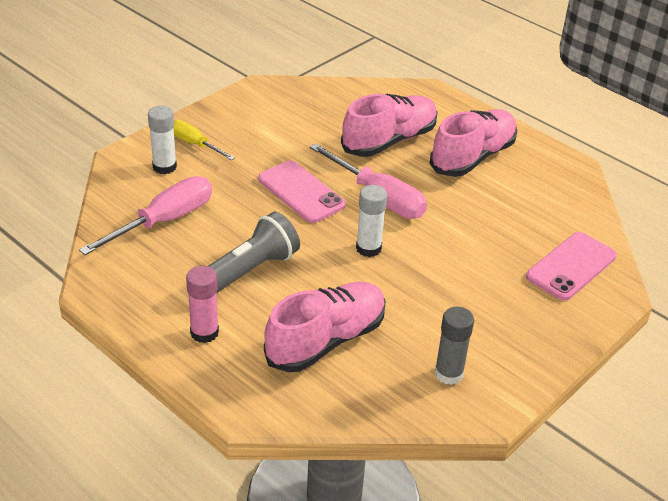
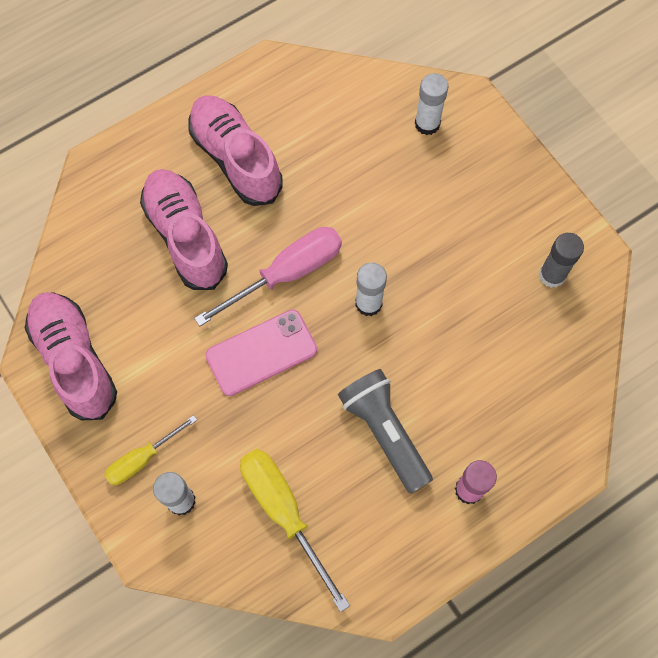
camera: 75 degrees left, 30 degrees up
(164, 221) = (284, 512): pink screwdriver -> yellow screwdriver
(326, 340) = (496, 374): pink shoe -> pink shoe (75, 360)
(571, 266) = (427, 124): pink phone -> white glue stick

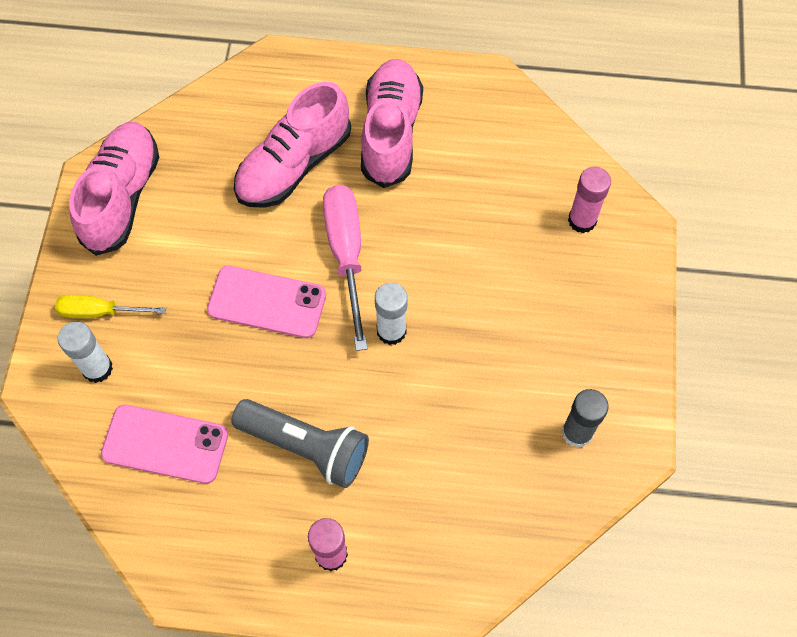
camera: 40 degrees right, 5 degrees down
(186, 236) = (294, 165): pink shoe -> pink shoe turned 150 degrees counterclockwise
(284, 512) = (165, 444): yellow screwdriver -> pink phone
(286, 273) = (346, 255): pink screwdriver -> pink screwdriver turned 105 degrees counterclockwise
(384, 432) = (306, 447): grey flashlight -> grey flashlight turned 105 degrees clockwise
(427, 124) = (582, 220): white glue stick -> pink glue stick

